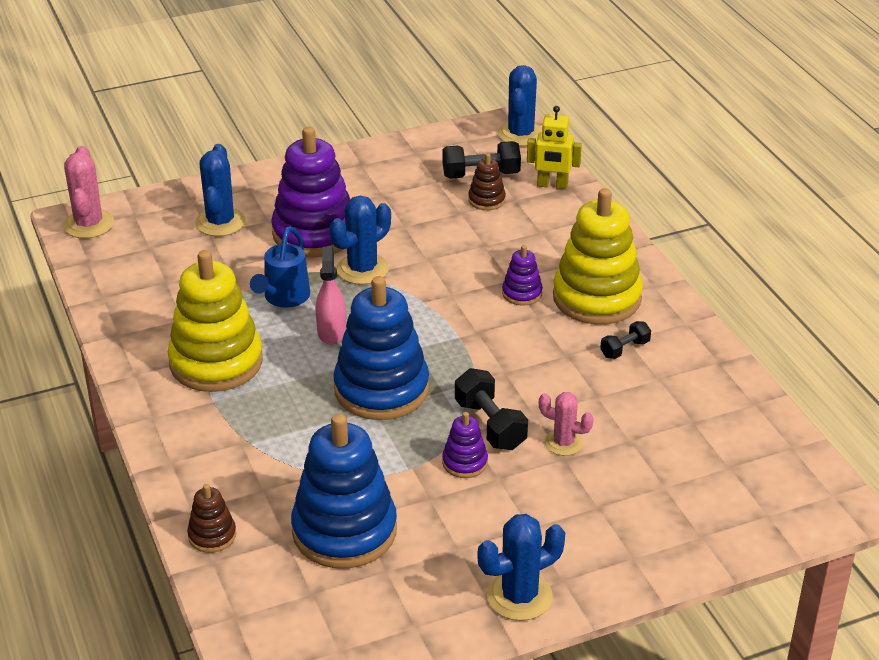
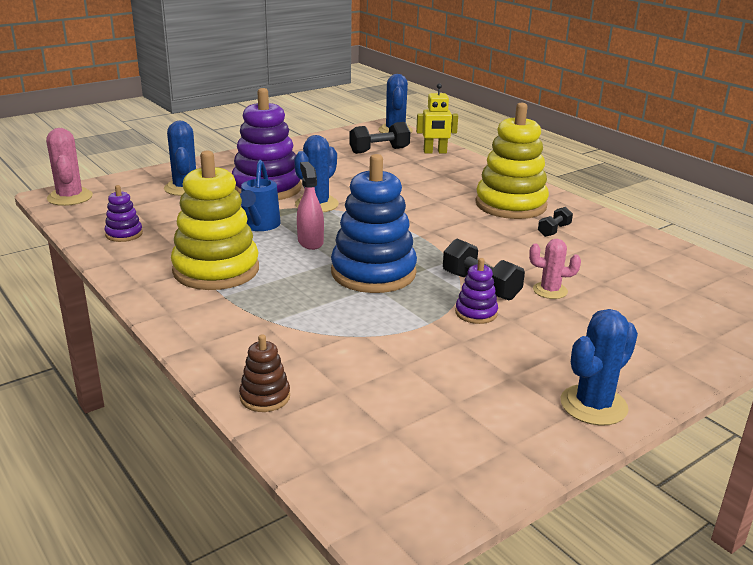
camera: 15 degrees left, 10 degrees down
(344, 531) = (396, 376): blue stacking toy -> none
(486, 200) = (392, 162): brown stacking toy -> none
(522, 293) = (452, 207): purple stacking toy -> purple stacking toy (124, 234)

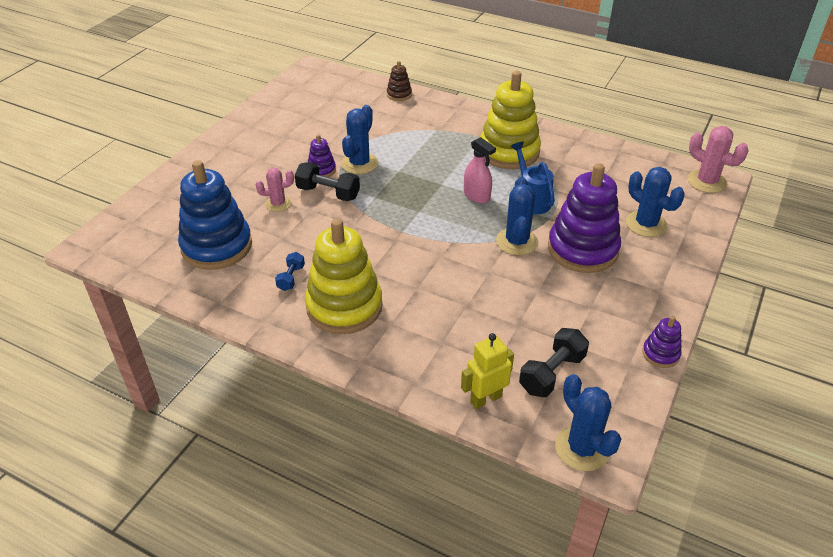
camera: 155 degrees right, 15 degrees up
(124, 234) = (608, 161): purple stacking toy -> purple stacking toy (660, 354)
(373, 273) = (408, 181): blue stacking toy -> blue stacking toy (217, 246)
(554, 230) = (291, 278): black dumbbell -> blue dumbbell
(593, 405) = (238, 133): blue cactus -> blue cactus (359, 163)

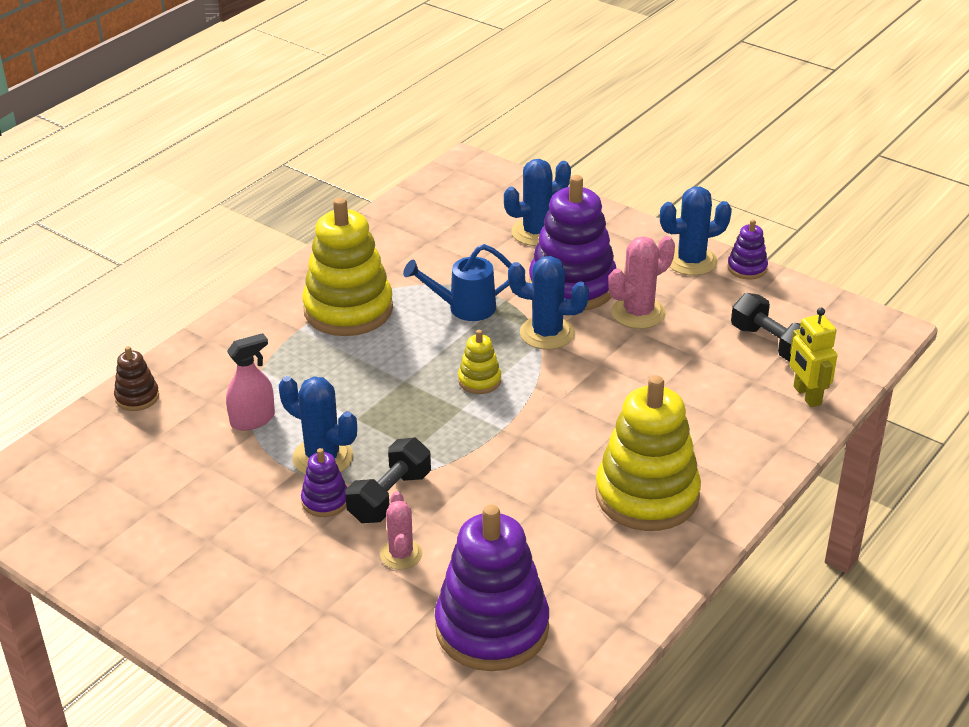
camera: 80 degrees left, 5 degrees down
(217, 246) = (492, 628): blue stacking toy -> purple stacking toy
(291, 278) = (581, 545): blue dumbbell -> none
(451, 216) = (479, 380): none -> yellow stacking toy
(477, 196) = (441, 352): pink spray bottle -> pink spray bottle (252, 420)
(582, 448) = (871, 342): blue cactus -> blue cactus (691, 261)
(706, 182) = (468, 174): pink cactus -> pink cactus (638, 313)

